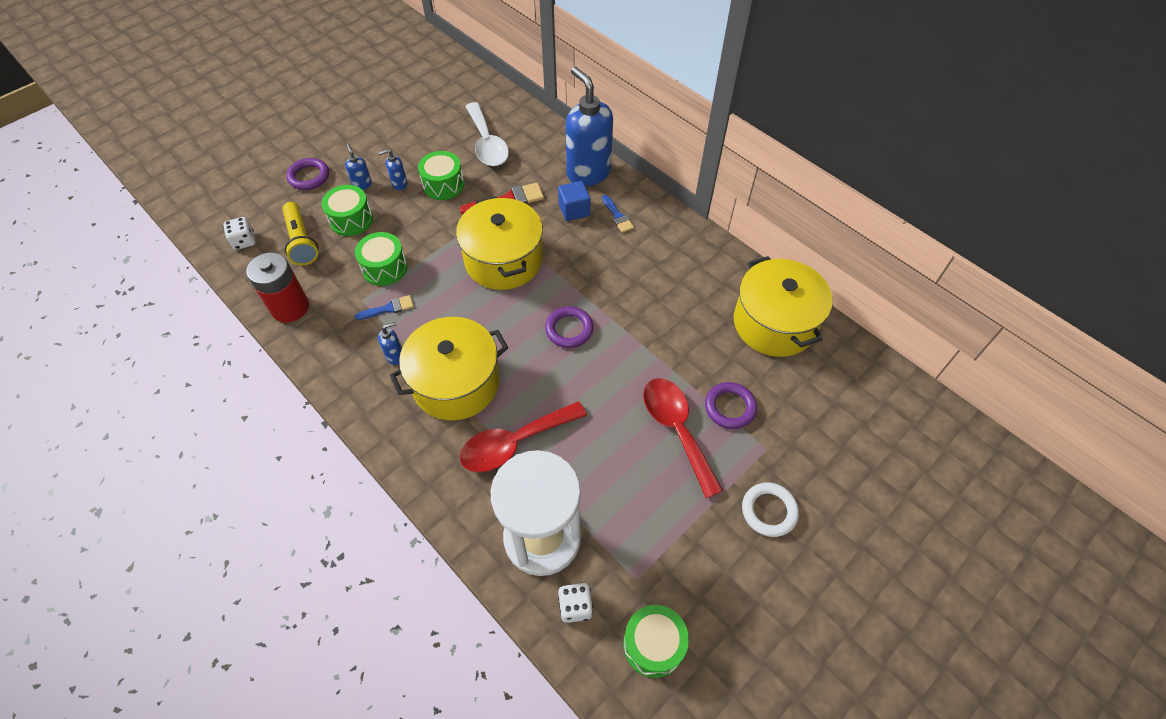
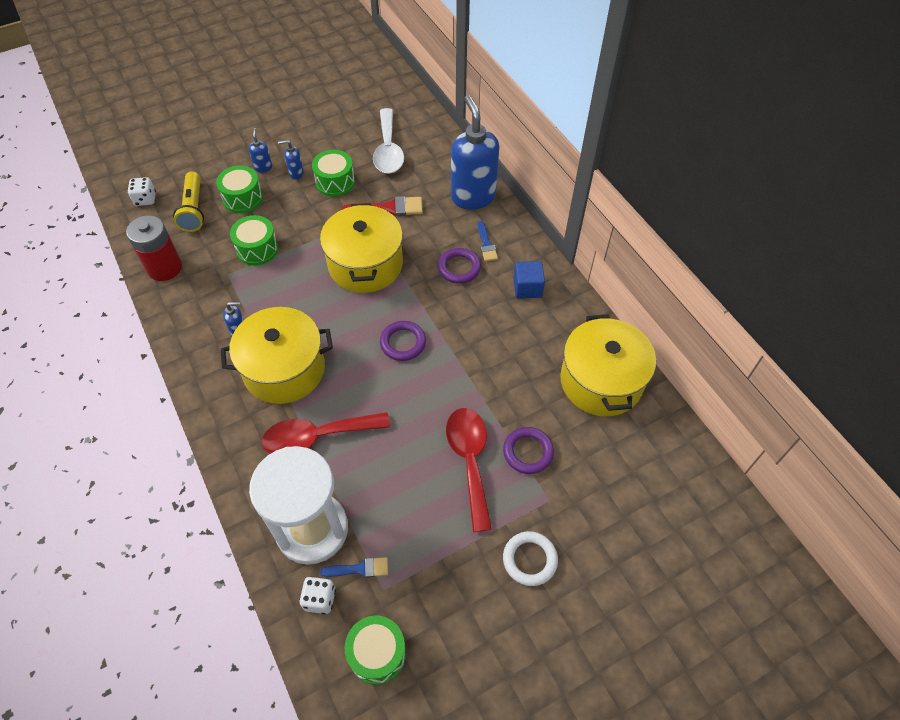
camera: 15 degrees right, 0 degrees up
(309, 176) = (219, 151): purple ring -> purple ring (459, 268)
(388, 308) = (248, 287): blue brush -> blue brush (359, 569)
(574, 210) = (447, 230): blue cube -> blue cube (527, 288)

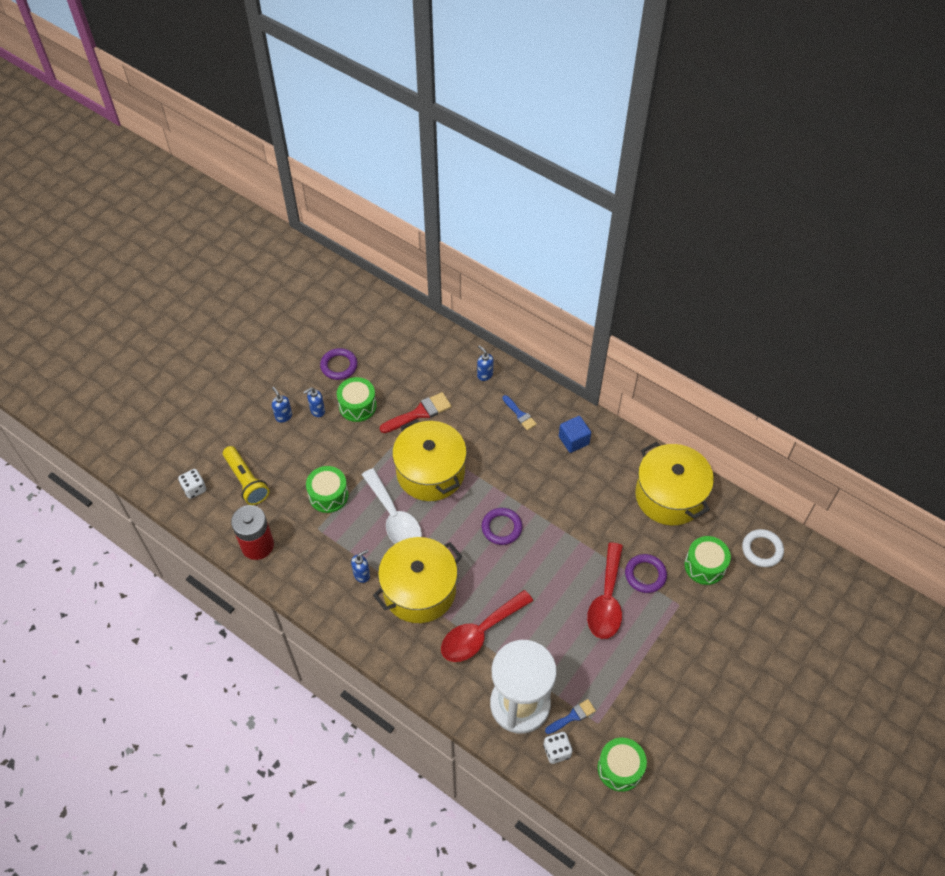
camera: 25 degrees left, 0 degrees up
(243, 198) = (284, 453): green drum -> green drum (705, 566)
(388, 150) = (386, 357): white spoon -> white spoon (394, 518)
(459, 268) = (509, 444): purple ring -> purple ring (339, 366)
(470, 460) = (606, 600): red spoon -> red spoon turned 135 degrees counterclockwise
(473, 197) = (484, 375): blue soap dispenser -> blue soap dispenser, size x0.41
(529, 559) = (688, 654): white ring -> white ring (762, 549)

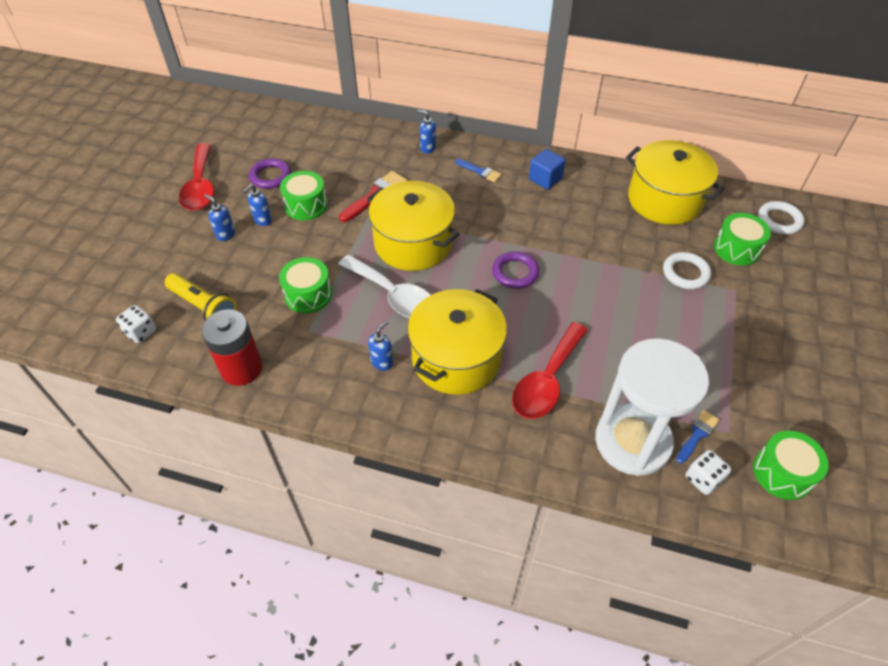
camera: 20 degrees left, 5 degrees down
(606, 600) = (662, 307): red spoon -> red spoon (200, 186)
(645, 575) = (685, 273): purple ring -> white ring

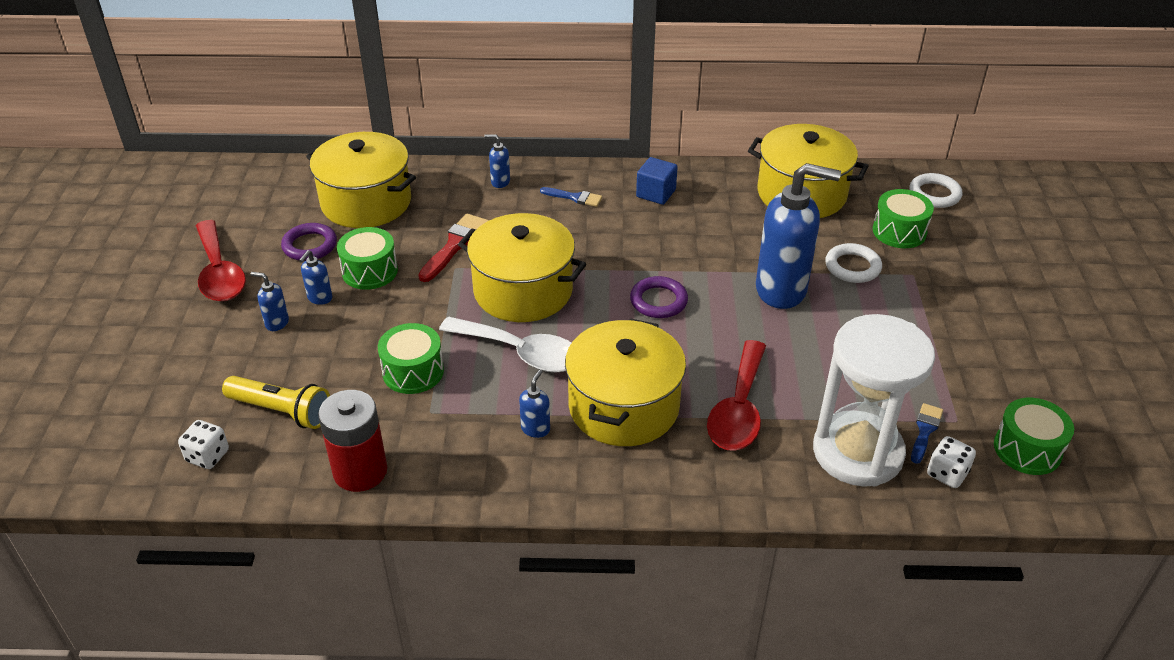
camera: 15 degrees left, 10 degrees down
(323, 148) = (366, 202): none -> yellow pot
(618, 282) = (782, 290): none -> blue soap dispenser

